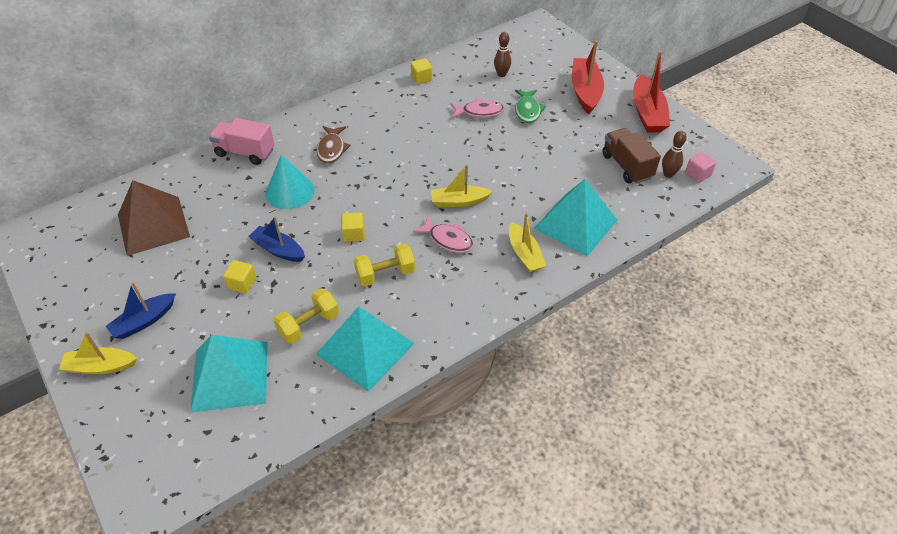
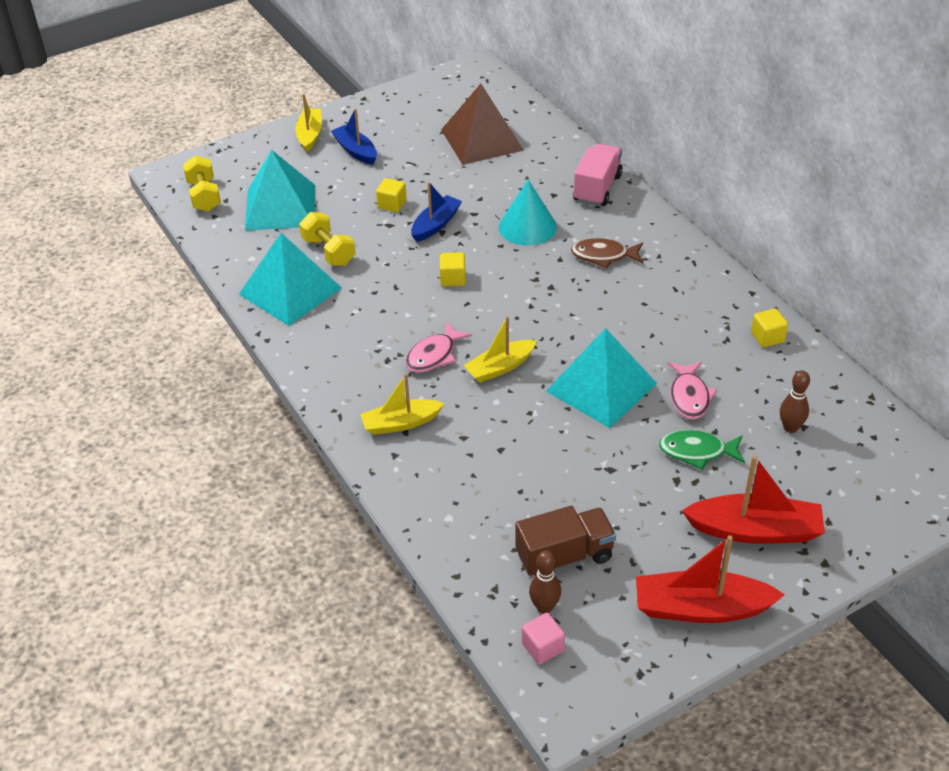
camera: 95 degrees right, 5 degrees down
(385, 274) = (388, 304): yellow dumbbell -> yellow dumbbell (204, 196)
(459, 201) = (500, 367): yellow boat -> yellow boat turned 120 degrees counterclockwise
(576, 224) = (448, 480): turquoise pyramid -> turquoise pyramid (601, 387)

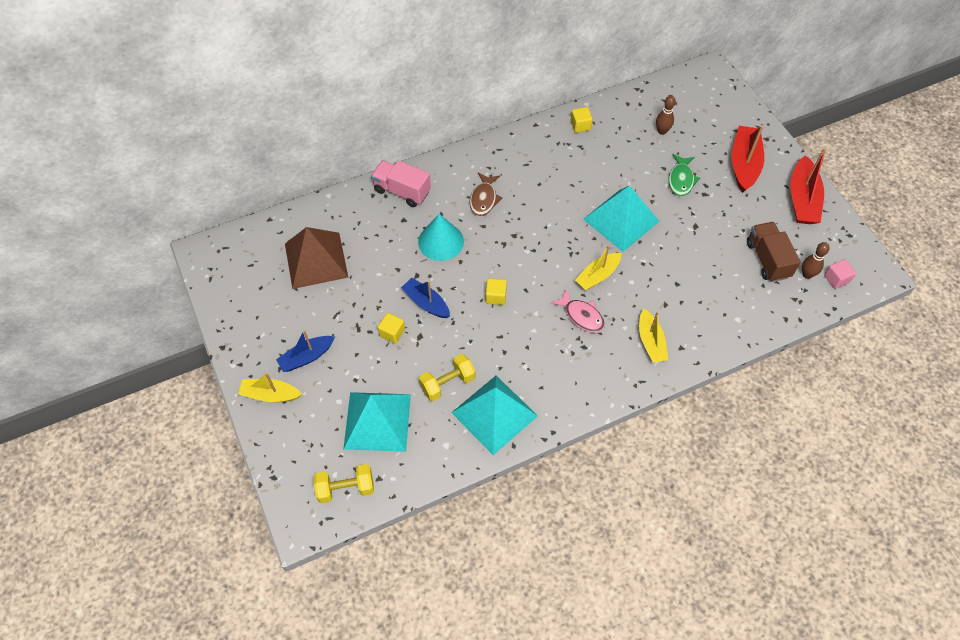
camera: 85 degrees left, 15 degrees up
(500, 367) = (597, 276): yellow boat -> yellow boat turned 75 degrees clockwise
(689, 397) = (632, 175): pink fish -> none

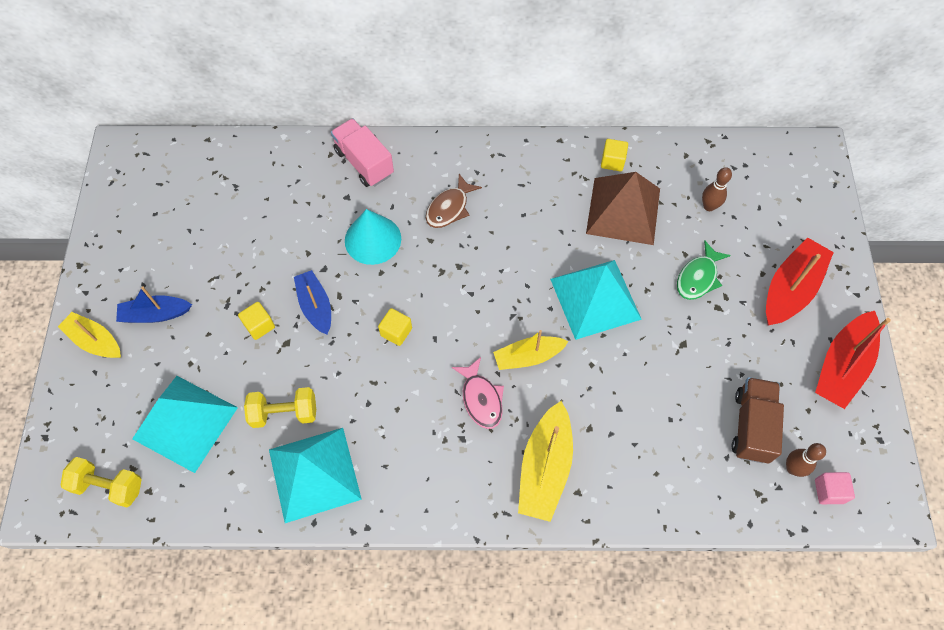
camera: 25 degrees right, 5 degrees up
(316, 260) = (228, 206): brown pyramid -> brown pyramid (623, 210)
(650, 342) = (545, 468): yellow boat -> yellow boat, size x1.51

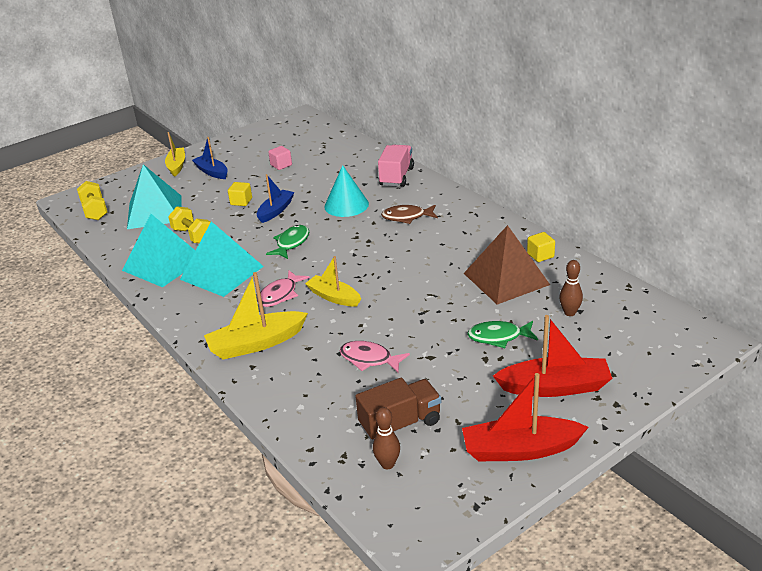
camera: 55 degrees right, 30 degrees down
(396, 332) = (291, 243): yellow cube -> green fish
(595, 299) = (416, 301): turquoise pyramid -> turquoise pyramid (222, 273)
(648, 391) = (369, 359): none -> pink fish
(829, 491) = (389, 496): pink cube -> pink cube (281, 165)

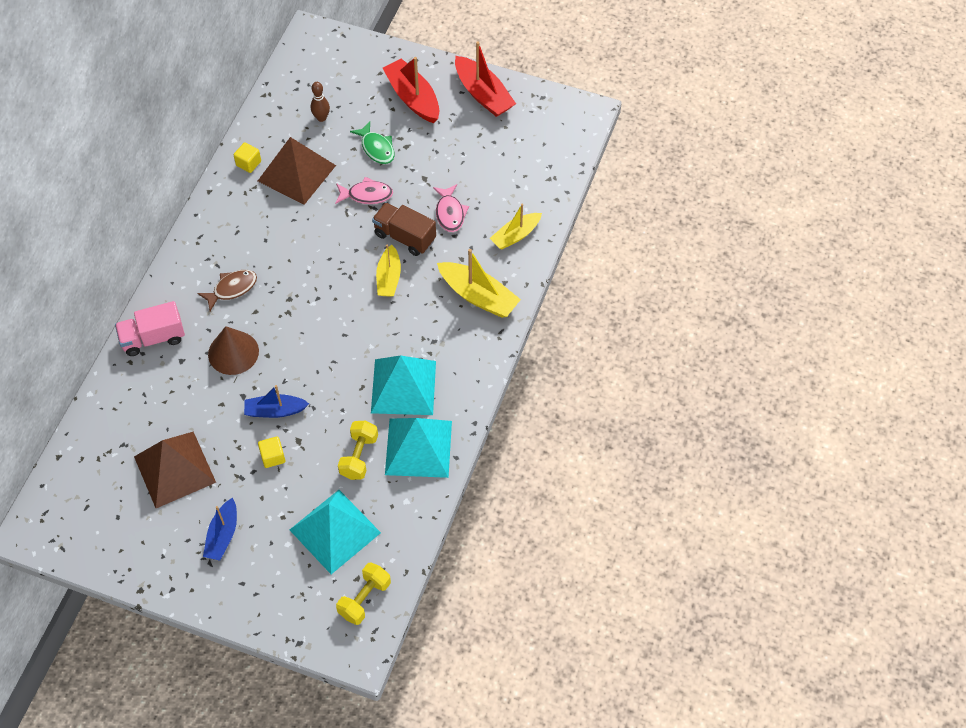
camera: 125 degrees left, 25 degrees up
(176, 166) = (225, 588): yellow boat -> yellow boat (515, 235)
(280, 294) = (408, 319): pink fish -> pink fish (367, 195)
(281, 165) = (174, 469): pink cube -> brown pyramid
(291, 243) = (326, 359): green fish -> none
(346, 205) = (233, 352): turquoise cone -> brown cone
(387, 464) = (540, 153): brown bowling pin -> none
(400, 424) = (502, 163): brown truck -> brown truck (404, 237)
(407, 217) = (232, 289): brown fish -> brown fish turned 90 degrees counterclockwise

